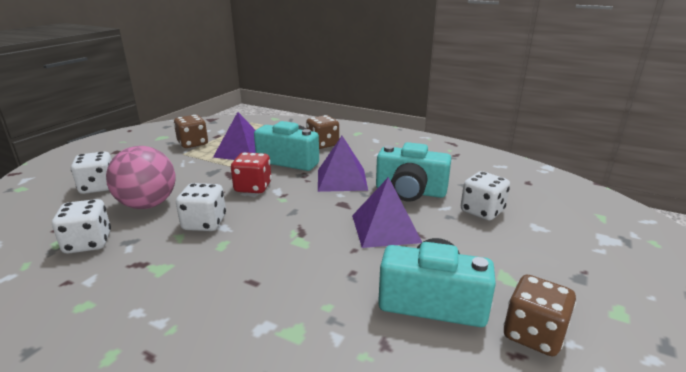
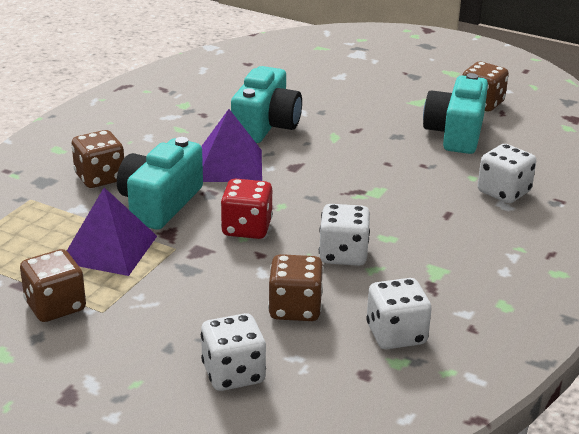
camera: 90 degrees left, 5 degrees up
(148, 204) = (295, 308): pink ball -> brown dice
(385, 228) = (347, 145): purple pyramid -> none
(482, 211) = (311, 94): white dice -> white dice (503, 192)

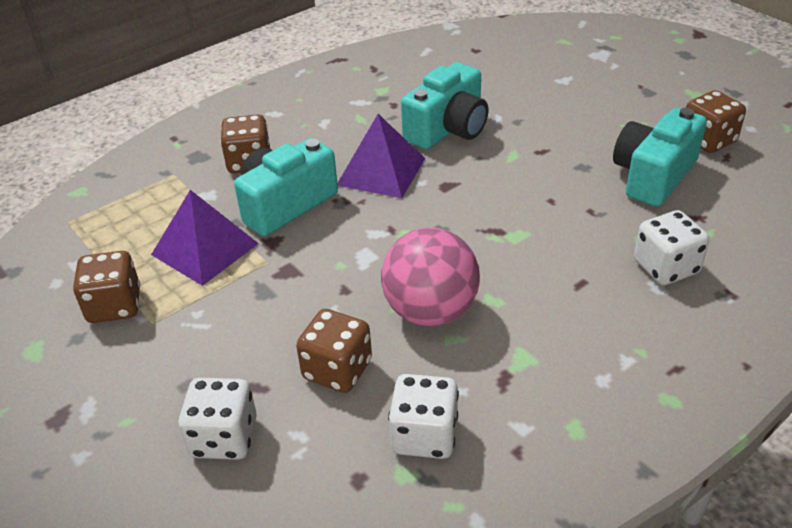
camera: 25 degrees right, 10 degrees up
(246, 228) = (351, 254): red dice -> none
(343, 255) = (430, 311): white dice -> pink ball

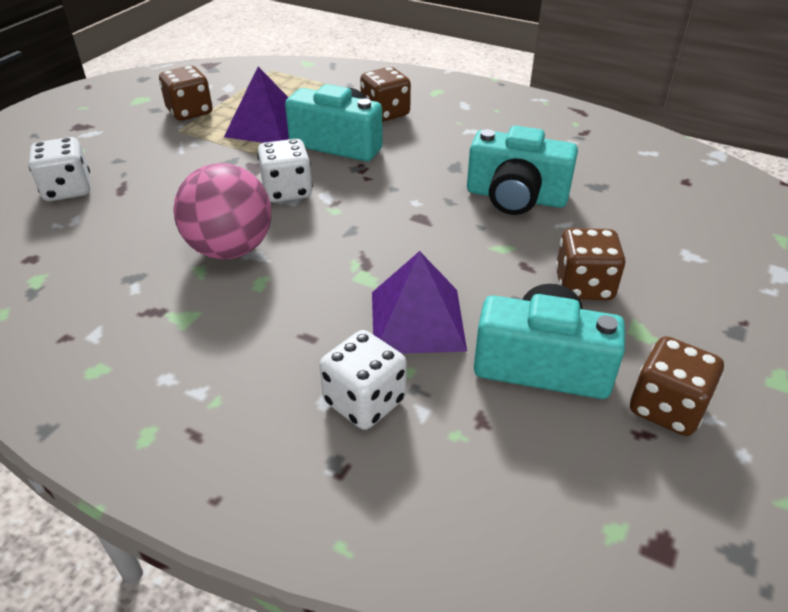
camera: 65 degrees right, 0 degrees up
(337, 370) = (145, 219): brown dice -> brown dice (584, 286)
(381, 171) = (417, 176): purple pyramid -> purple pyramid (417, 320)
(424, 435) = (78, 280): white dice -> white dice (287, 191)

